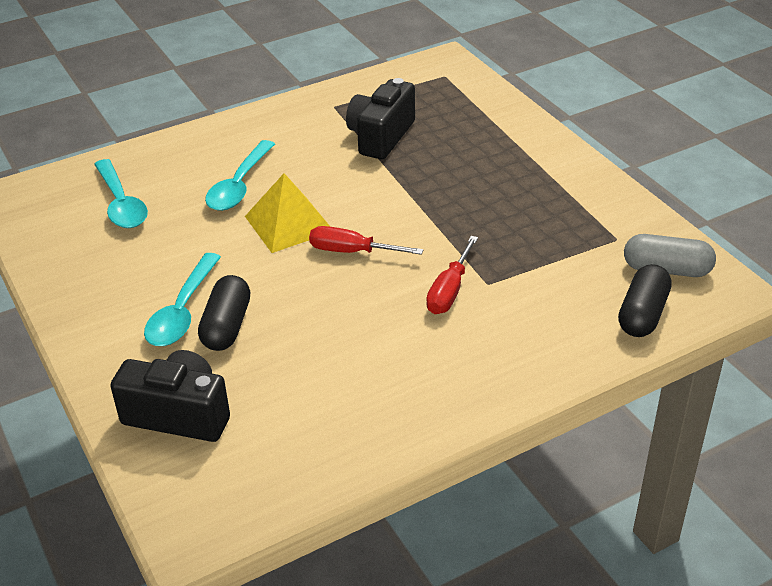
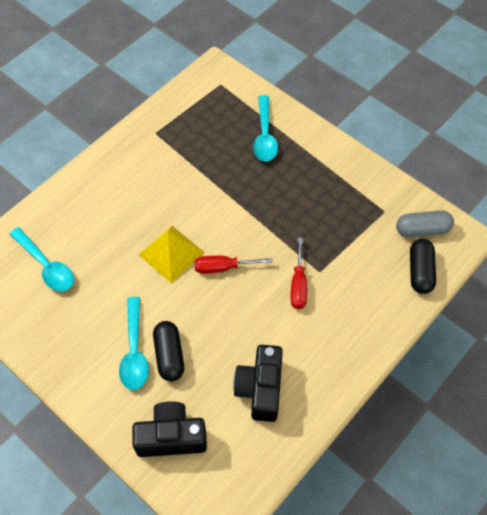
camera: 20 degrees left, 20 degrees up
(239, 185) = (122, 227): turquoise spoon -> turquoise spoon (265, 136)
(381, 137) = (200, 155): black camera -> black camera (260, 389)

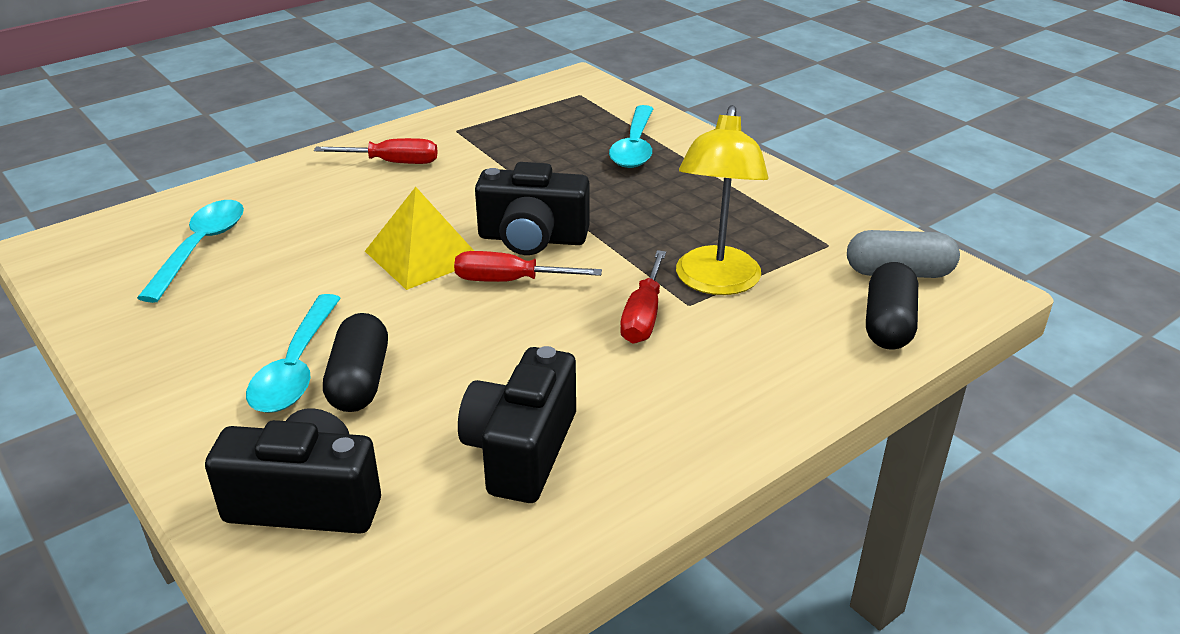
camera: 10 degrees right, 25 degrees down
(46, 265) = (200, 248): turquoise spoon -> turquoise spoon turned 135 degrees counterclockwise
(127, 171) = (392, 162): none -> red screwdriver
(226, 230) = (532, 238): none -> black camera
(330, 252) = (715, 282): none -> yellow lamp

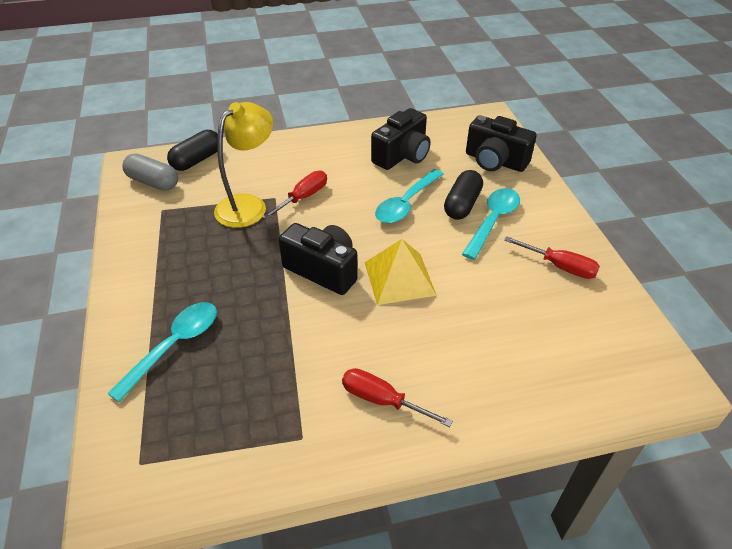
camera: 155 degrees left, 10 degrees up
(200, 248) = (553, 338): turquoise spoon -> turquoise spoon (406, 203)
(510, 281) = (357, 241): red screwdriver -> red screwdriver (559, 266)

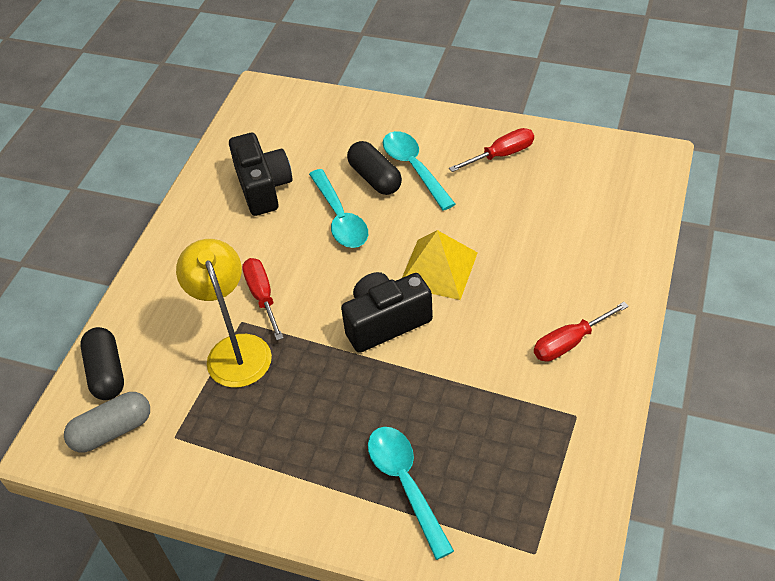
camera: 55 degrees left, 5 degrees up
(495, 161) = (333, 124): black camera -> none

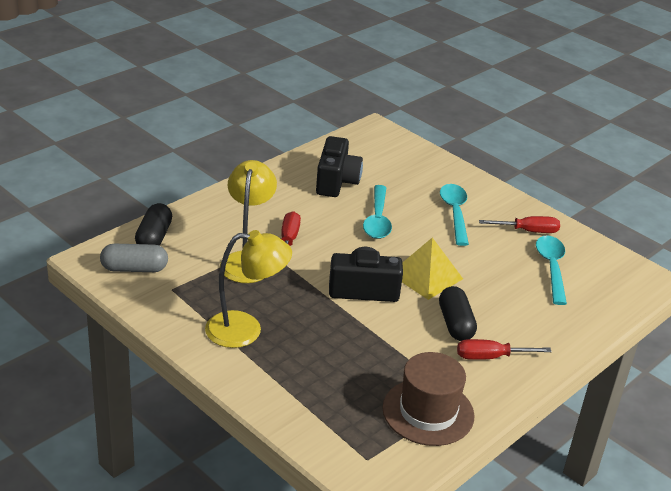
camera: 20 degrees right, 15 degrees down
(295, 449) = (246, 330): none -> yellow lamp
(375, 178) = (421, 207): black capsule -> black capsule (455, 324)
(405, 484) = (306, 381): turquoise spoon -> turquoise spoon (551, 268)
(555, 452) = (428, 412): none -> brown hat

